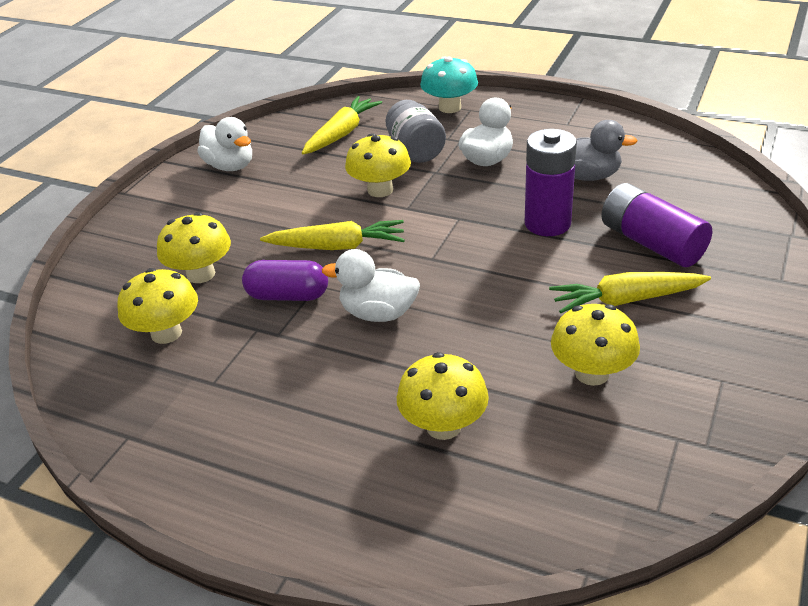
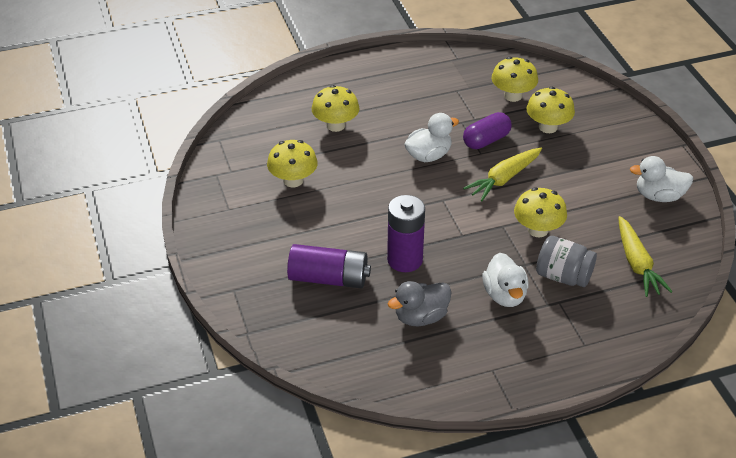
camera: 135 degrees right, 5 degrees up
(449, 107) = (602, 338): turquoise mushroom -> none
(626, 300) = (310, 229): yellow carrot -> none

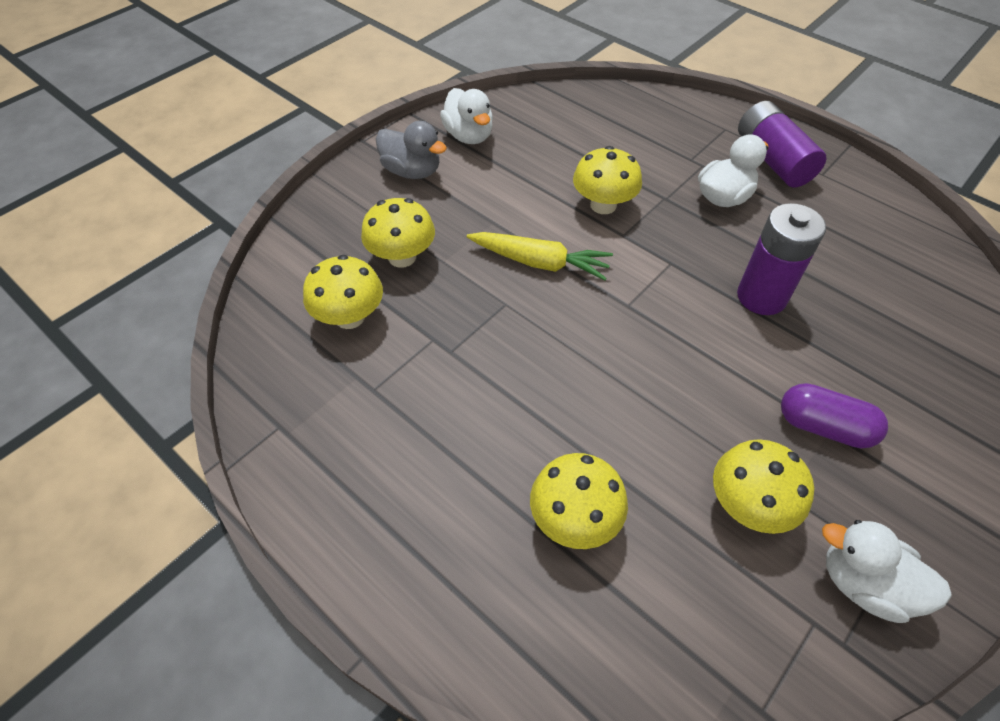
camera: 120 degrees left, 10 degrees up
(329, 278) = (867, 356): purple battery -> purple battery (772, 160)
(421, 317) = (823, 248): grey duck -> grey duck (412, 171)
(428, 155) = (554, 357): white duck -> white duck (864, 584)
(486, 140) = (474, 308): purple capsule -> purple capsule (824, 427)
(563, 276) = (654, 166): grey jar -> none
(637, 264) = (587, 125): yellow carrot -> none

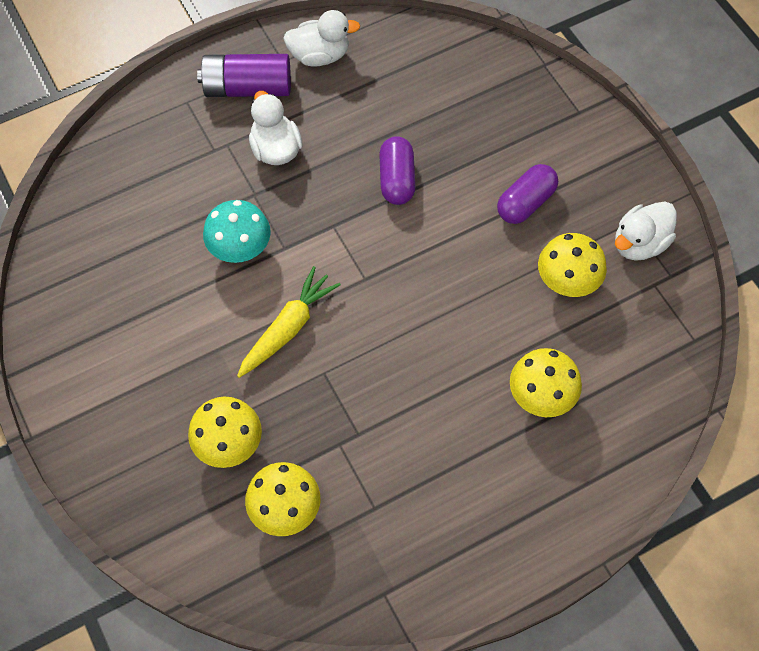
camera: 70 degrees left, 10 degrees up
(412, 171) = (108, 401): grey duck -> none
(469, 136) = (79, 330): white duck -> white duck (320, 55)
(603, 205) = (240, 248): yellow mushroom -> turquoise mushroom
(761, 297) = (397, 179): purple battery -> purple capsule

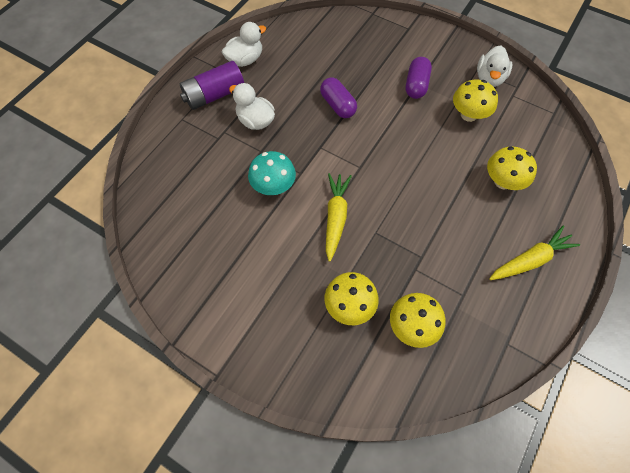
camera: 30 degrees left, 0 degrees up
(495, 514) = (530, 260): none -> yellow carrot

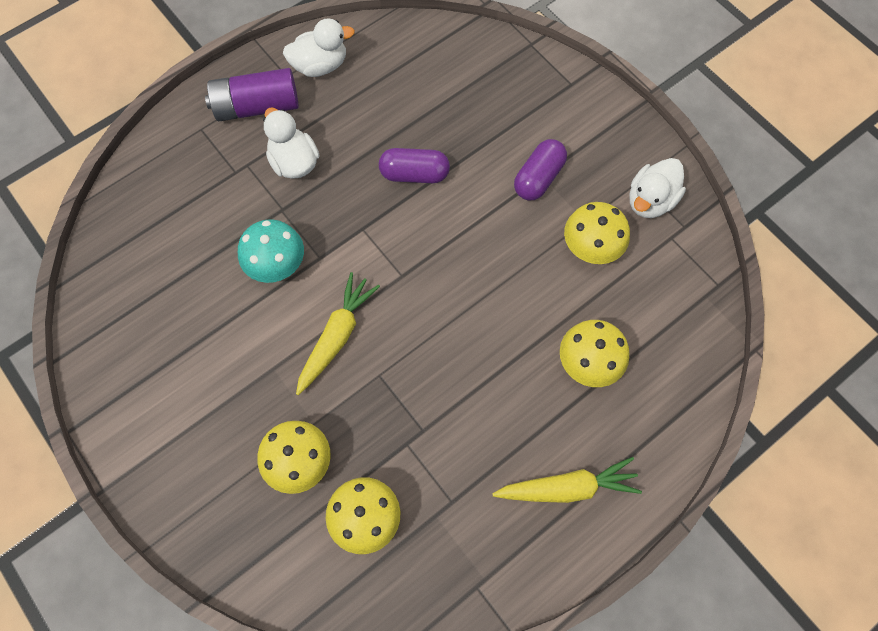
camera: 20 degrees right, 5 degrees up
(338, 105) = (414, 174): purple capsule -> purple capsule turned 75 degrees counterclockwise

